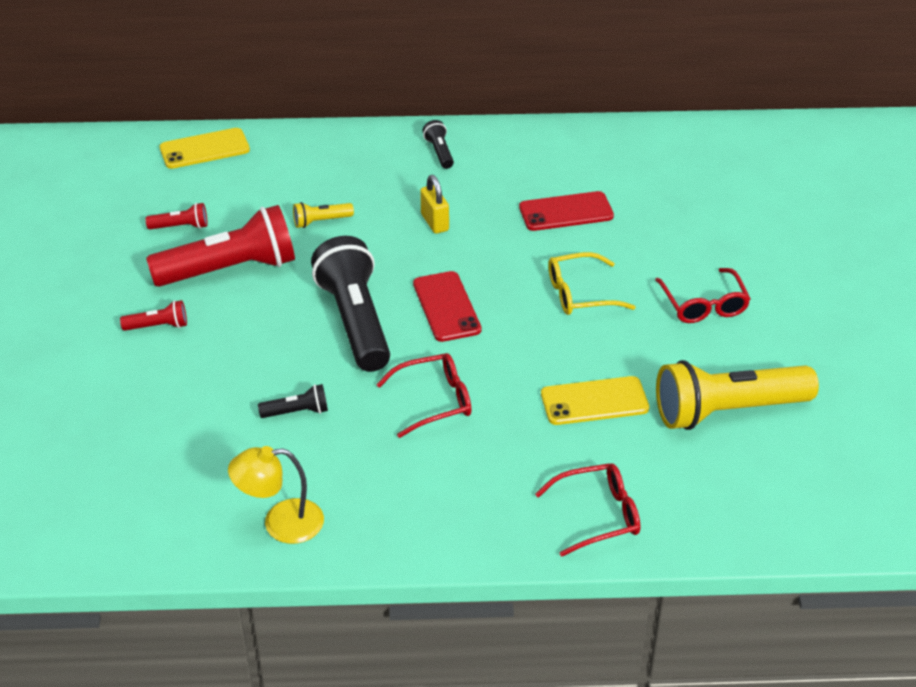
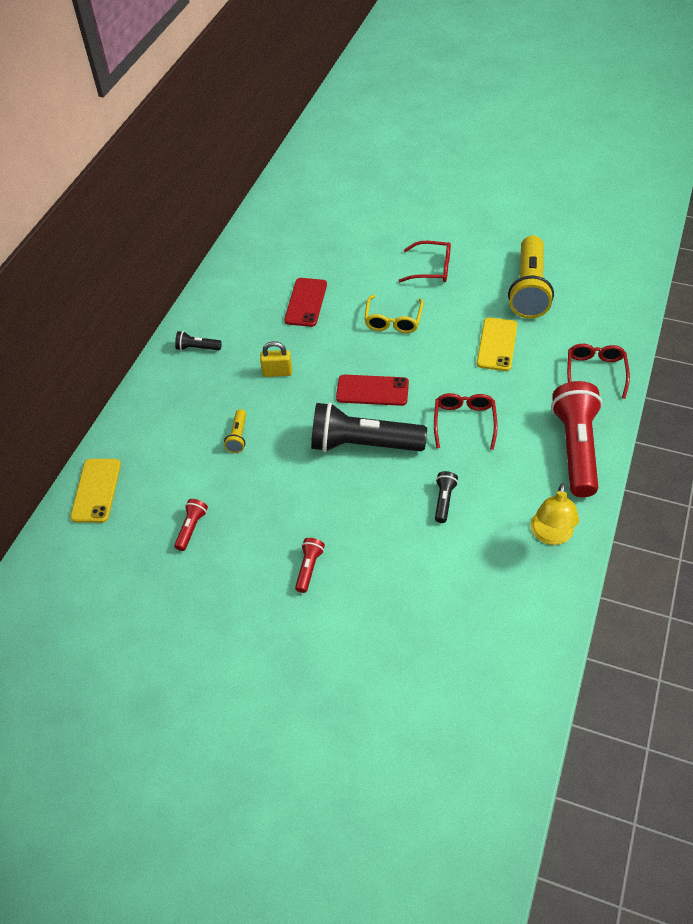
camera: 65 degrees left, 10 degrees up
(230, 269) = (264, 506): red flashlight -> red flashlight (575, 448)

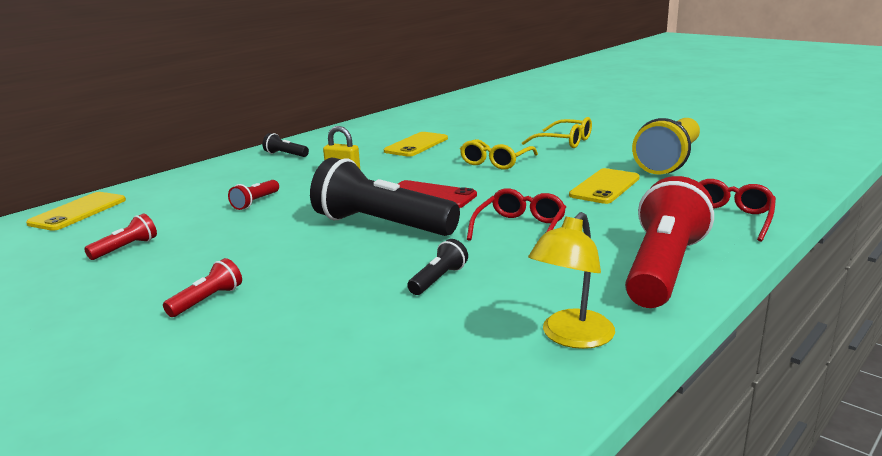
camera: 20 degrees right, 30 degrees down
(238, 436) = (255, 202): yellow flashlight -> red flashlight
(306, 302) = (416, 145): red phone -> yellow phone
(431, 269) = (564, 142): red glasses -> yellow glasses

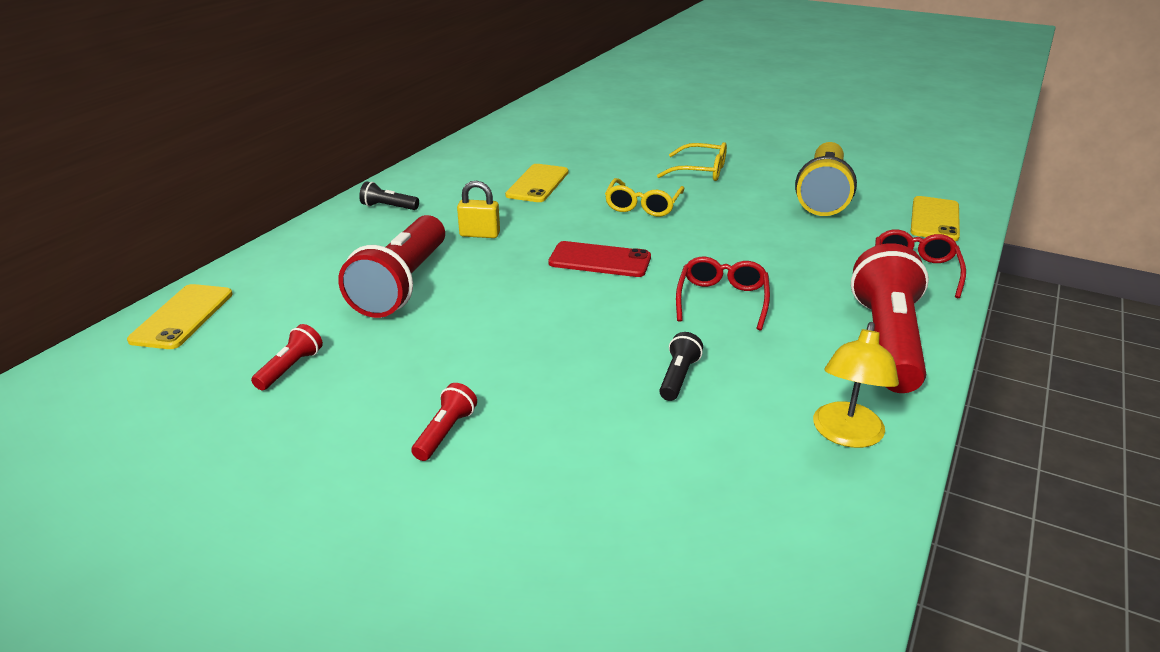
camera: 15 degrees left, 10 degrees up
(255, 202) = (402, 285): red flashlight -> red flashlight, size x2.31
(381, 225) = (572, 308): black flashlight -> none
(605, 187) = (777, 235): yellow phone -> yellow phone (934, 219)

